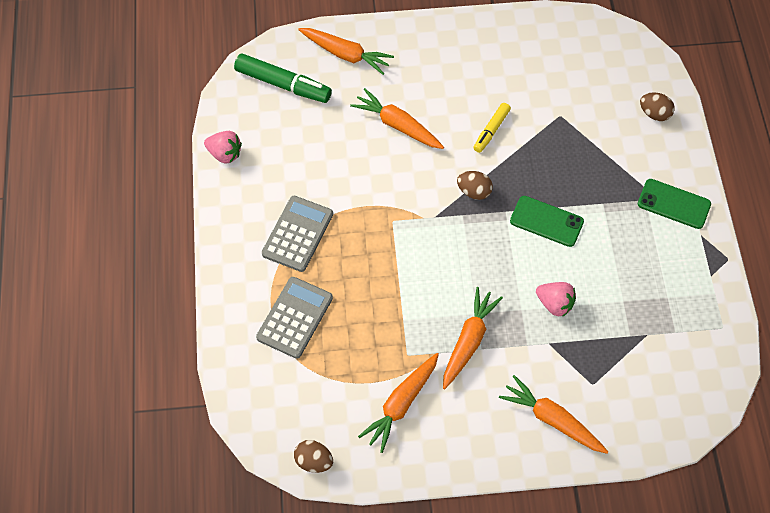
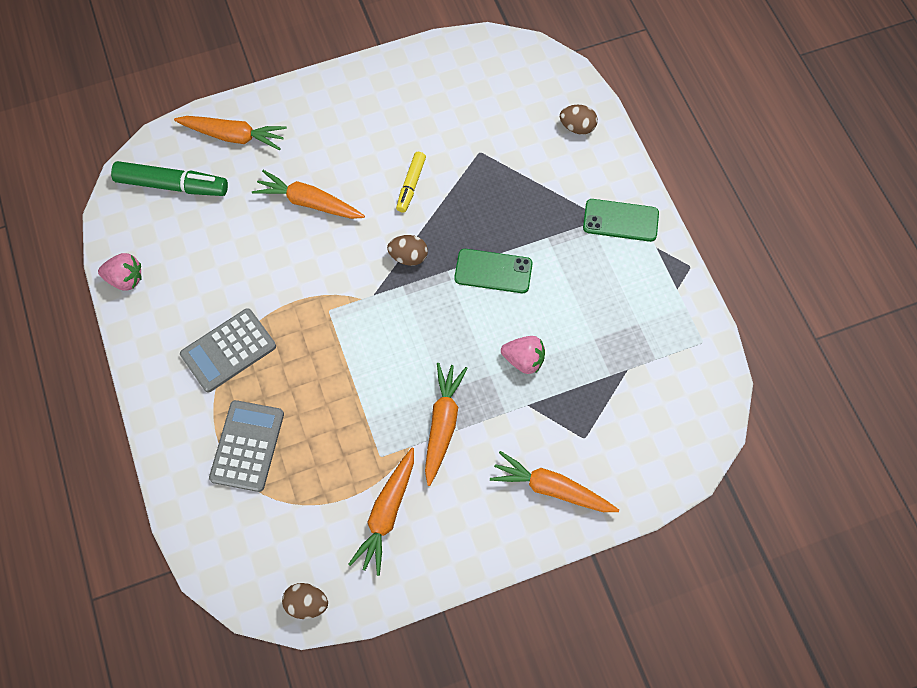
camera: 15 degrees left, 5 degrees up
(298, 234) = (228, 350): grey calculator -> grey calculator turned 135 degrees counterclockwise

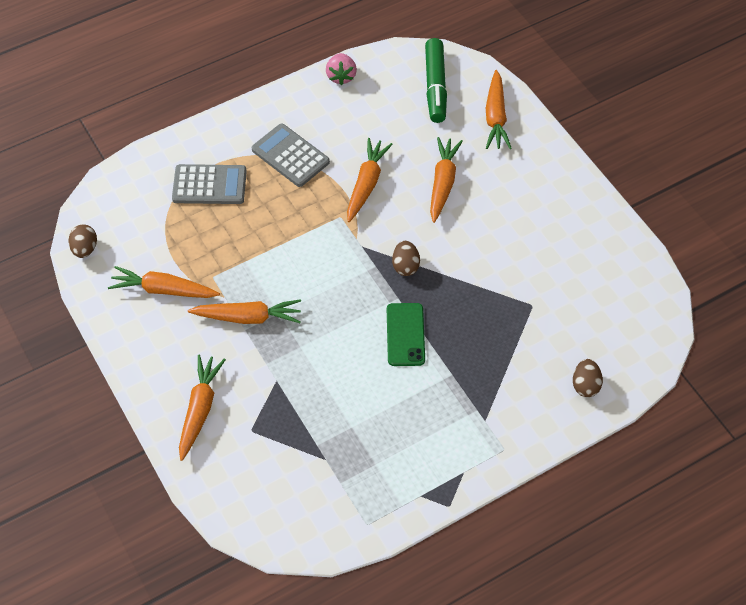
camera: 80 degrees right, 10 degrees down
(290, 277) = (366, 184): none -> orange carrot
(411, 185) = (480, 256): yellow marker -> none
(523, 360) = (320, 371): pink strawberry -> none
(620, 220) = (486, 436): green phone -> none

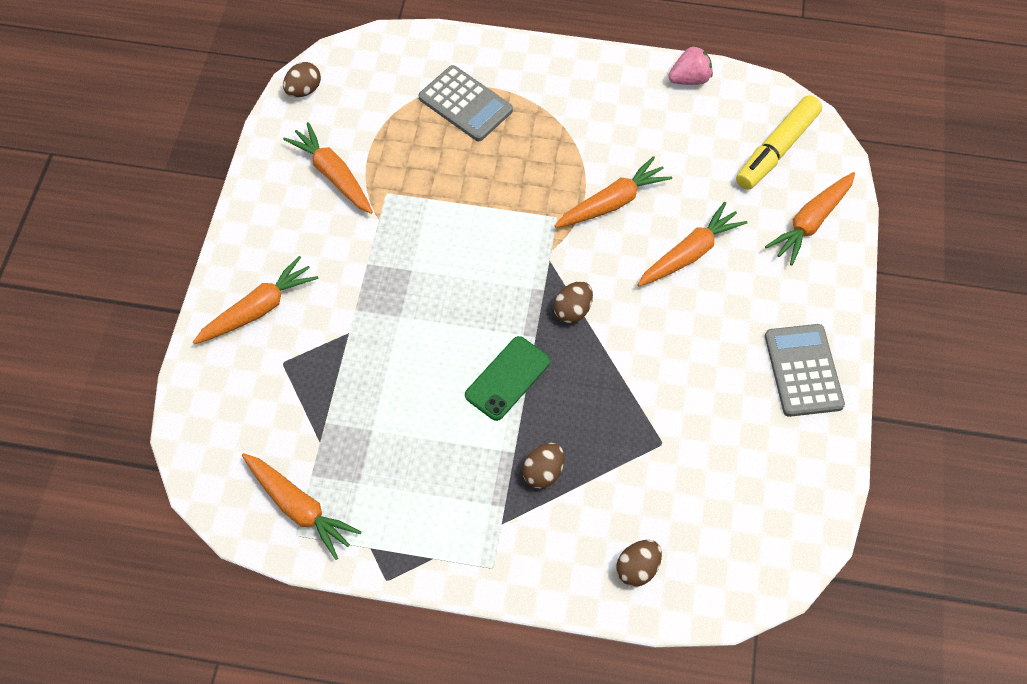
camera: 40 degrees right, 5 degrees up
(248, 317) = (381, 254): orange carrot -> orange carrot (299, 507)
(290, 156) = (566, 125): grey calculator -> grey calculator (803, 370)
(341, 76) = (689, 79): pink strawberry -> pink strawberry turned 150 degrees counterclockwise
(435, 86) = (777, 150): green marker -> yellow marker
(480, 373) = (543, 472): none -> brown egg

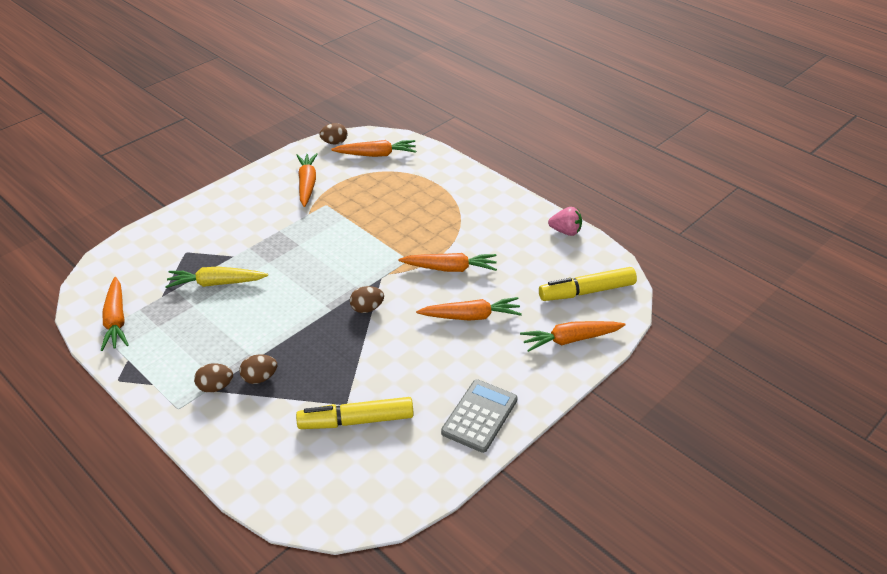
camera: 35 degrees right, 20 degrees down
(258, 309) = (202, 223): orange carrot -> orange carrot (376, 155)
(367, 383) = (216, 283): none -> yellow carrot
(465, 104) = (414, 185): grey calculator -> none
(507, 378) = (292, 321): green phone -> none
(637, 568) = (257, 460): brown egg -> brown egg (215, 387)
(692, 456) = (356, 421): none -> yellow marker

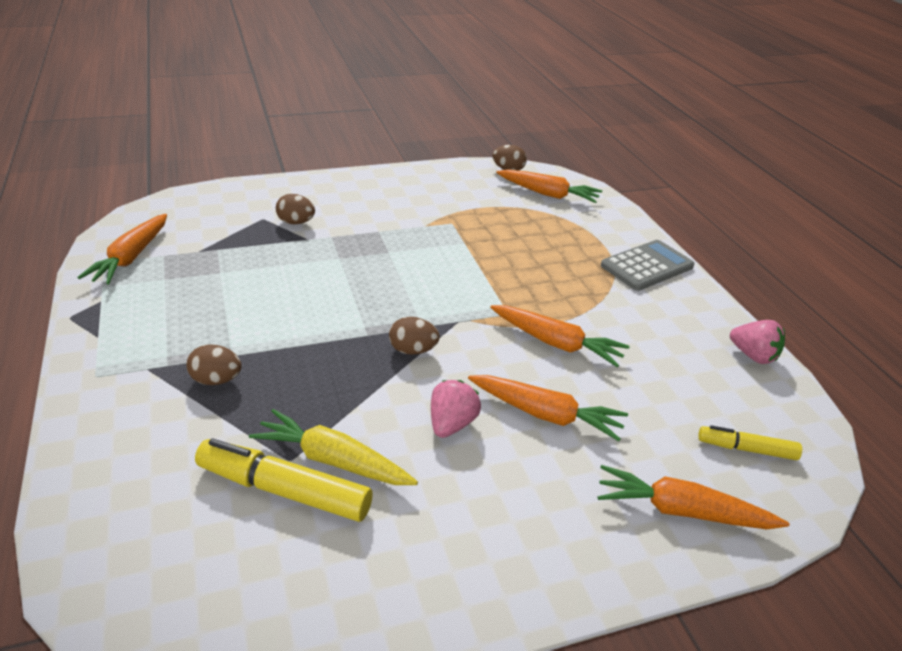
camera: 25 degrees right, 5 degrees down
(215, 387) = (158, 369): brown egg -> brown egg (296, 222)
(216, 283) = (265, 259): yellow carrot -> yellow carrot (333, 460)
(307, 184) = (447, 198): orange carrot -> none
(422, 344) = (451, 424): none -> pink strawberry
(480, 416) = (463, 568): grey calculator -> grey calculator (647, 266)
(587, 291) = (747, 449): yellow marker -> yellow marker, size x0.59

